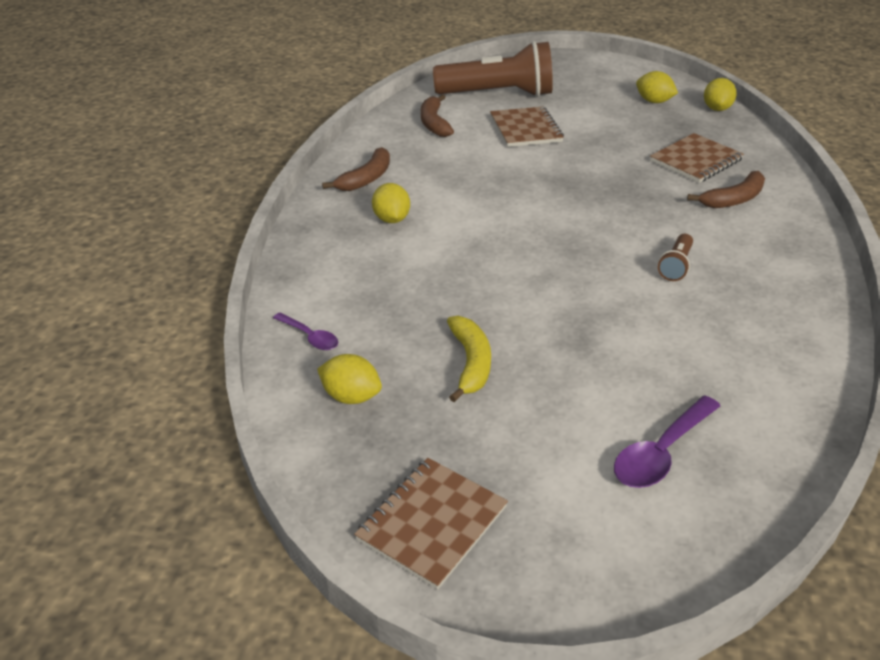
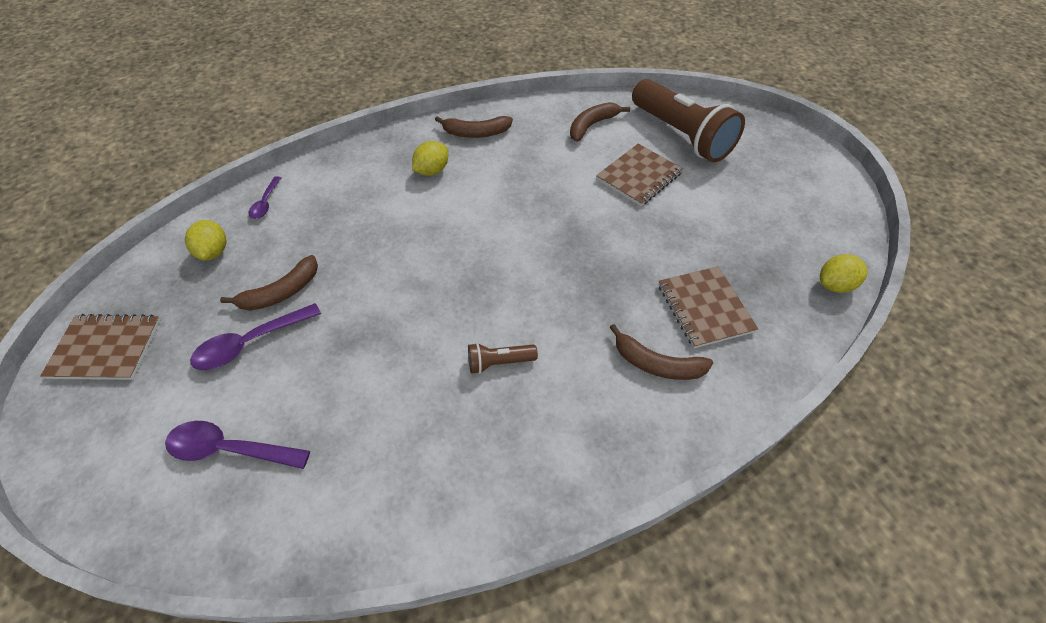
camera: 55 degrees right, 15 degrees up
(470, 363) = (281, 292): yellow banana -> brown banana
(526, 404) = (250, 343): none -> purple spoon
(654, 101) = (791, 233): yellow lemon -> none
(696, 160) = (704, 308): brown notebook -> brown notebook turned 60 degrees clockwise

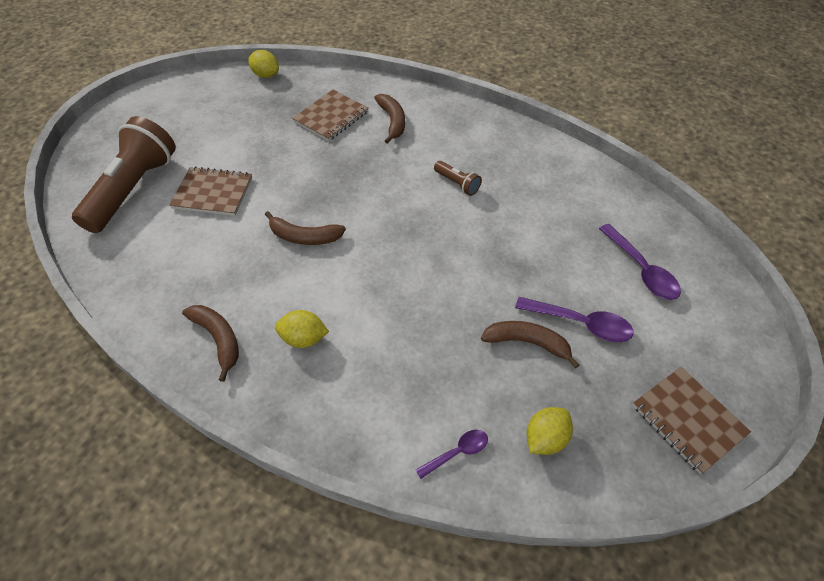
camera: 125 degrees left, 0 degrees up
(592, 125) = (151, 253): brown banana -> brown banana (304, 237)

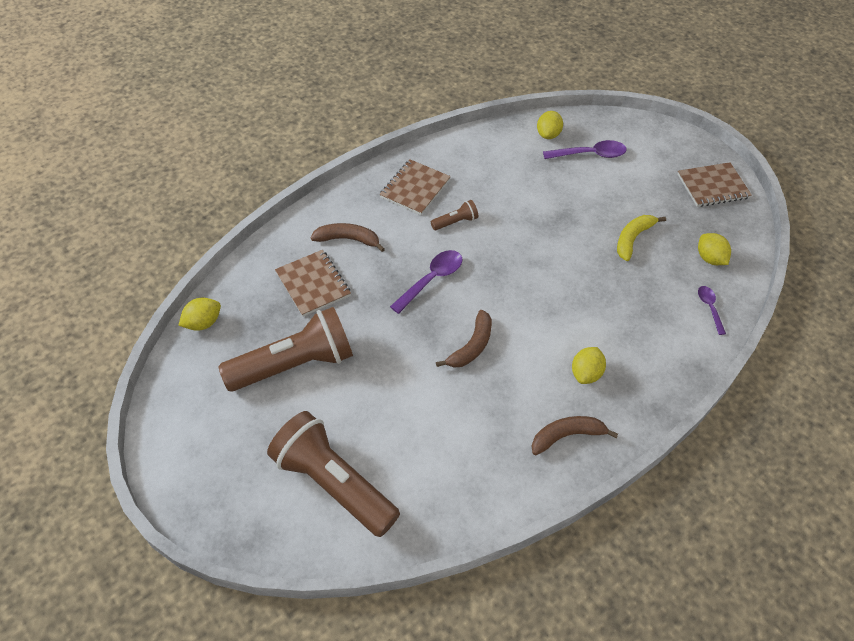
camera: 70 degrees left, 0 degrees up
(213, 193) = (377, 409): brown notebook -> brown notebook (415, 188)
(243, 133) = (294, 364): none -> brown flashlight
(527, 343) = (632, 239): brown banana -> yellow banana
(580, 323) = (625, 205): purple spoon -> purple spoon (432, 279)
(643, 224) = (548, 135): none -> yellow lemon

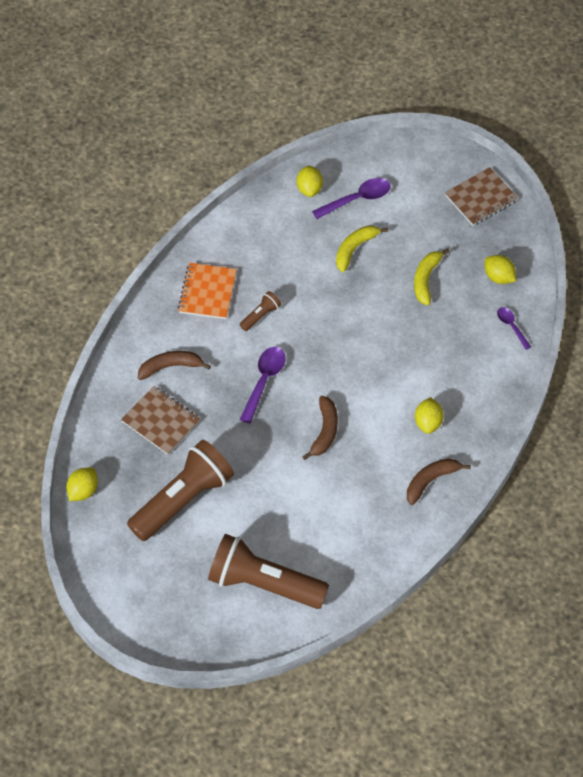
camera: 20 degrees left, 5 degrees up
(415, 188) = (207, 292): brown notebook -> orange notebook
(571, 193) = (354, 249): none -> yellow banana

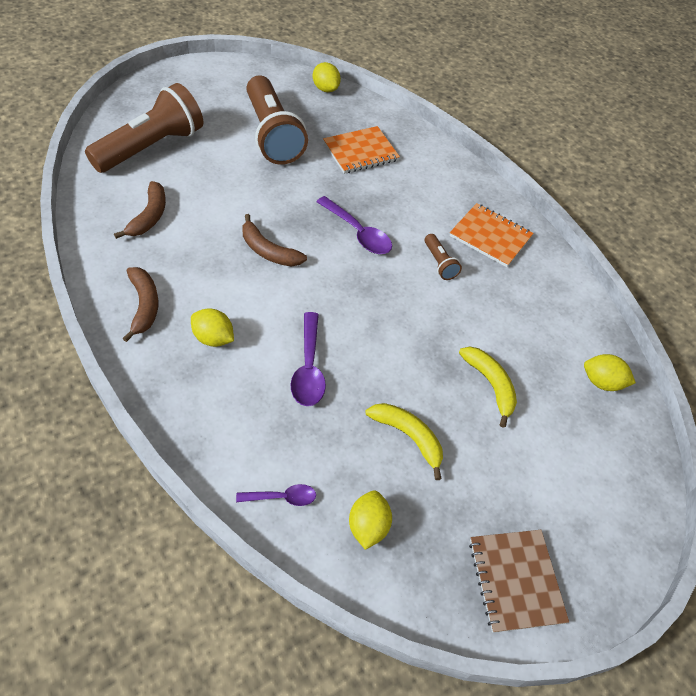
camera: 110 degrees right, 5 degrees down
(161, 421) = (360, 152): brown notebook -> orange notebook
(170, 367) = (416, 179): brown banana -> brown banana (149, 216)
(357, 199) = (568, 424): purple spoon -> purple spoon (308, 368)
(498, 277) = (368, 526): yellow lemon -> yellow lemon turned 60 degrees counterclockwise

